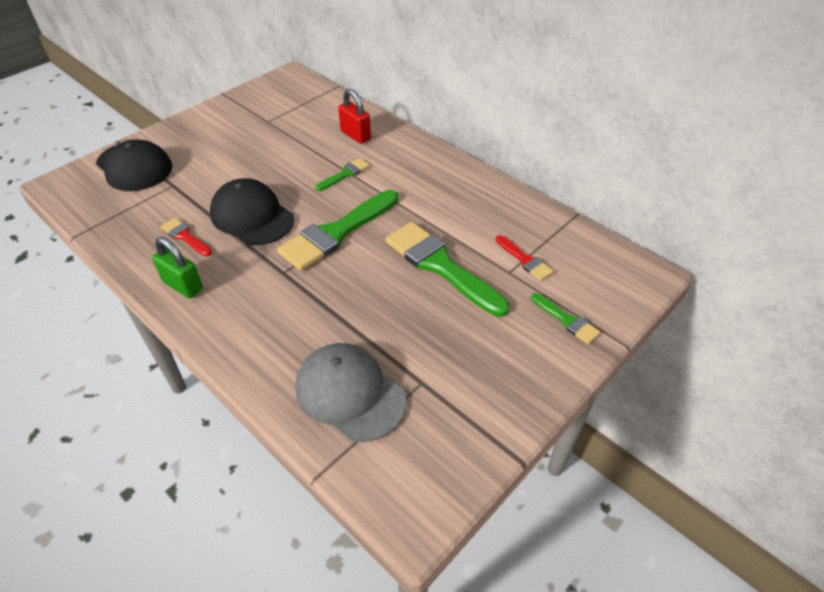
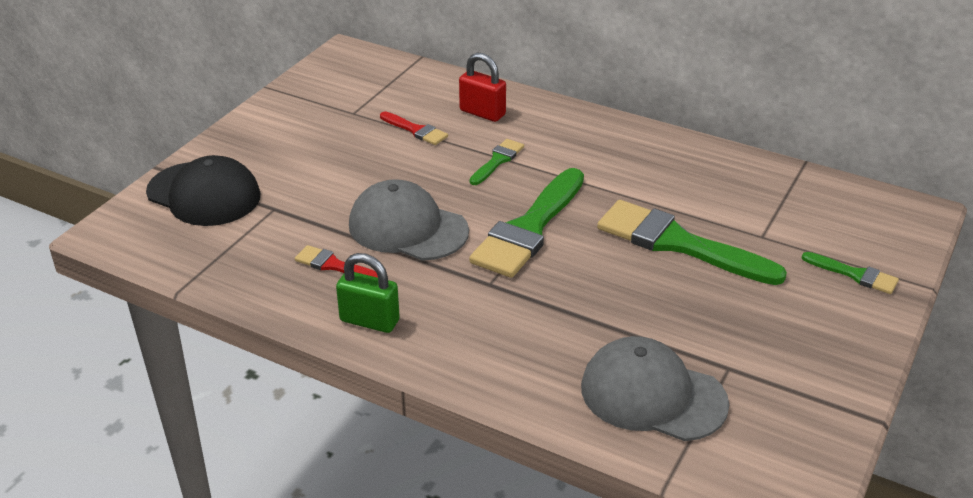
camera: 15 degrees left, 10 degrees down
(252, 216) = (407, 228): black cap -> grey cap
(525, 260) = (773, 220): red brush -> red brush (416, 130)

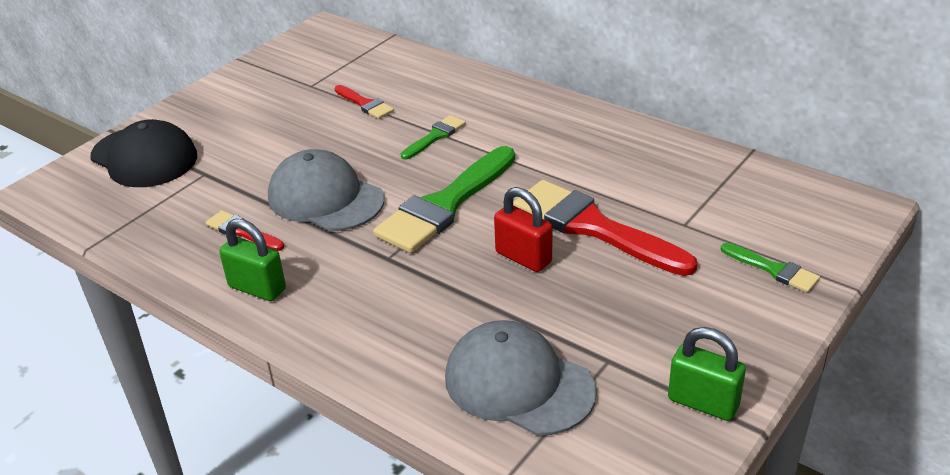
camera: 10 degrees right, 0 degrees up
(482, 113) = (435, 89): red padlock -> red padlock (523, 257)
(678, 243) = (593, 227): green brush -> red brush
(824, 400) = (703, 402): none -> green padlock

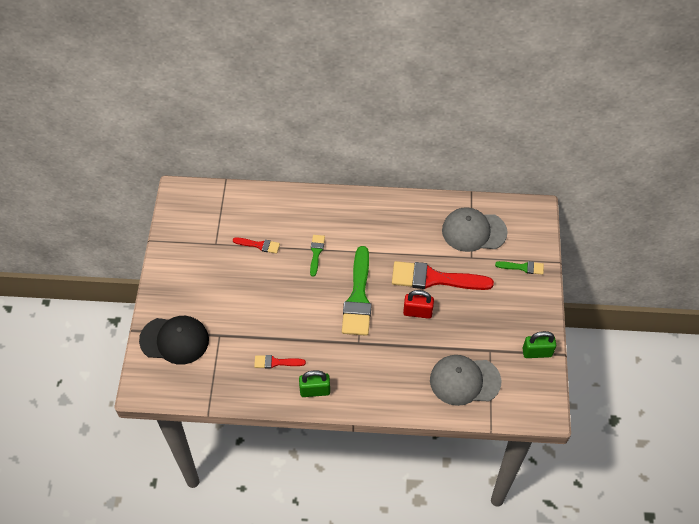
camera: 35 degrees left, 20 degrees up
(325, 198) = (297, 321): grey cap -> grey cap (473, 231)

